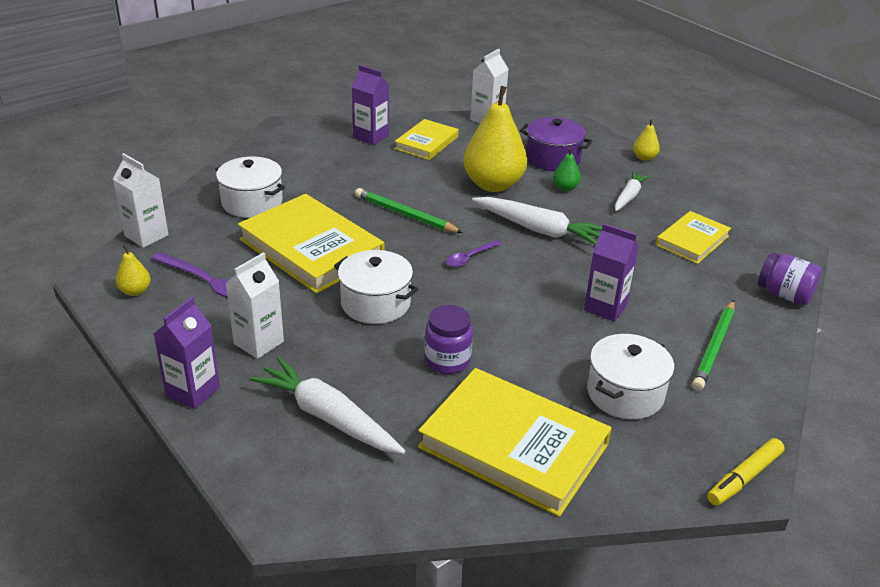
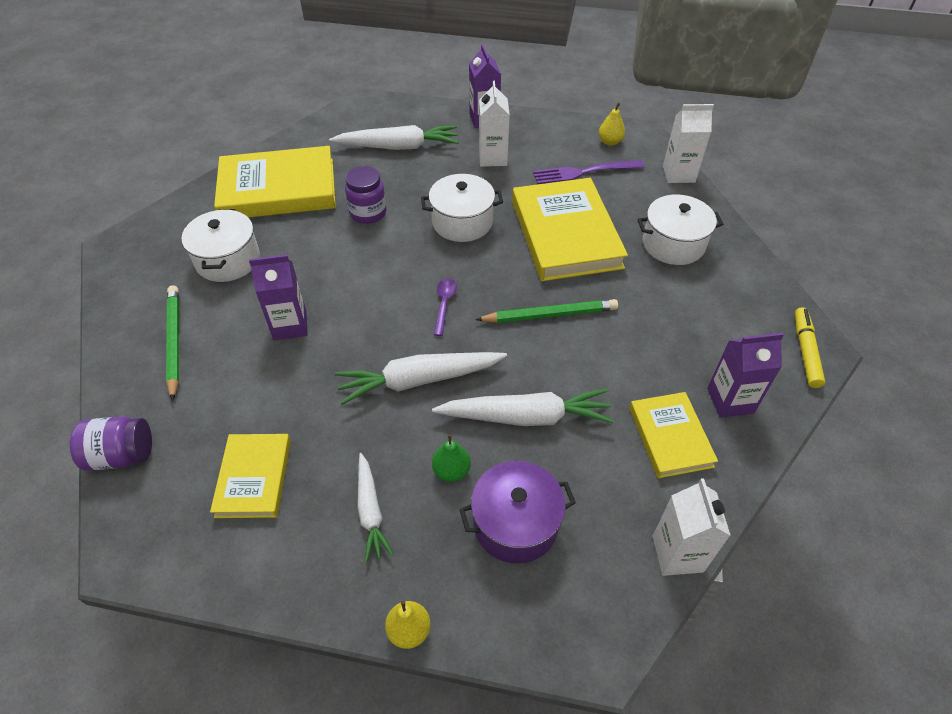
camera: 140 degrees right, 15 degrees up
(311, 249) = (566, 234): yellow book -> yellow book turned 75 degrees clockwise
(493, 184) = (526, 417): yellow pear -> white carrot
(744, 478) = (117, 248): yellow marker -> yellow marker (805, 351)

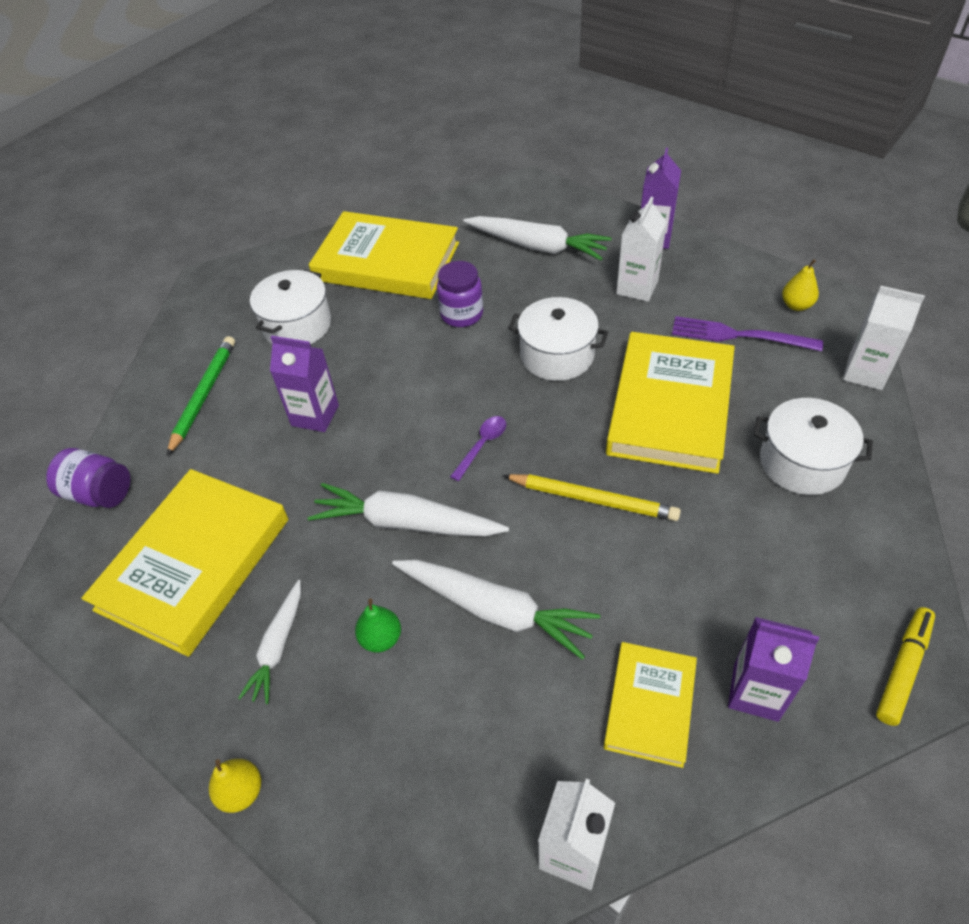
camera: 30 degrees right, 0 degrees up
(254, 478) = (194, 563): yellow book -> yellow book, size x1.80
(515, 523) = (412, 728): purple pot -> none
(550, 315) = (593, 500): green pencil -> yellow pencil

